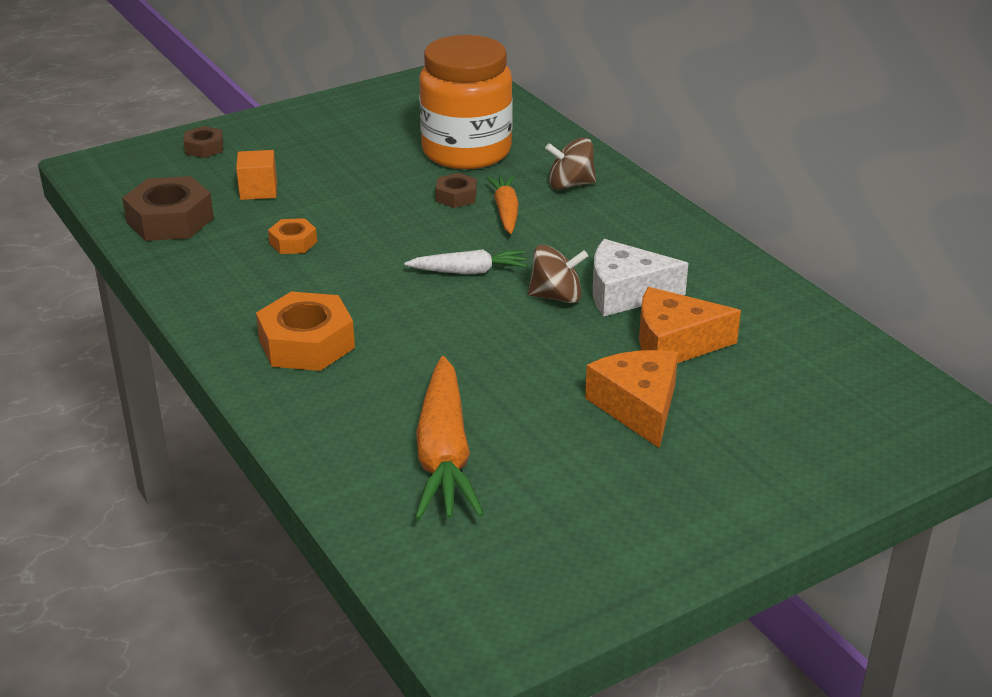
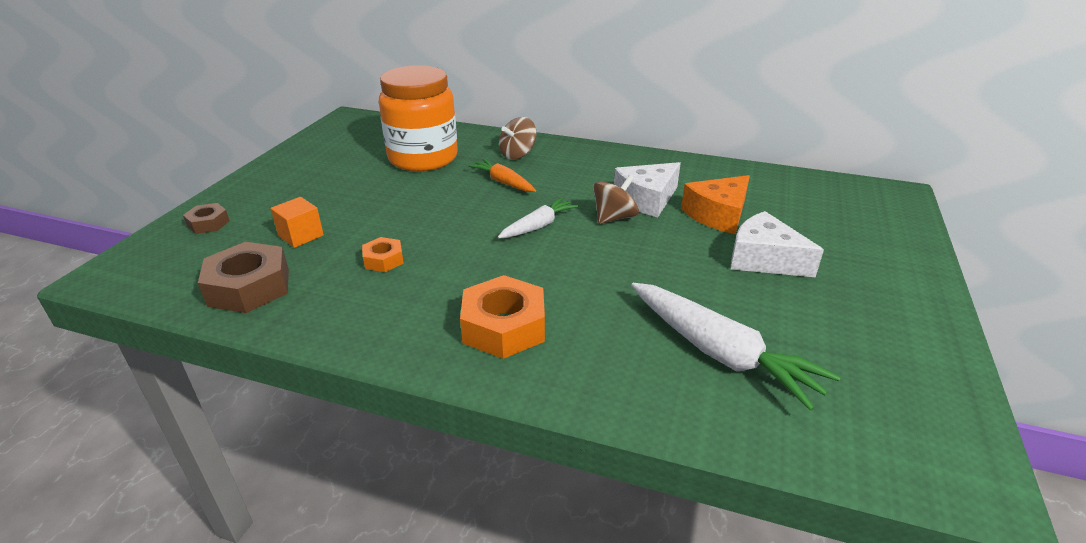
camera: 40 degrees left, 0 degrees up
(444, 454) = (720, 353): orange carrot -> white carrot
(456, 196) = (458, 186): brown nut -> none
(638, 407) = (764, 259): orange cheese -> white cheese

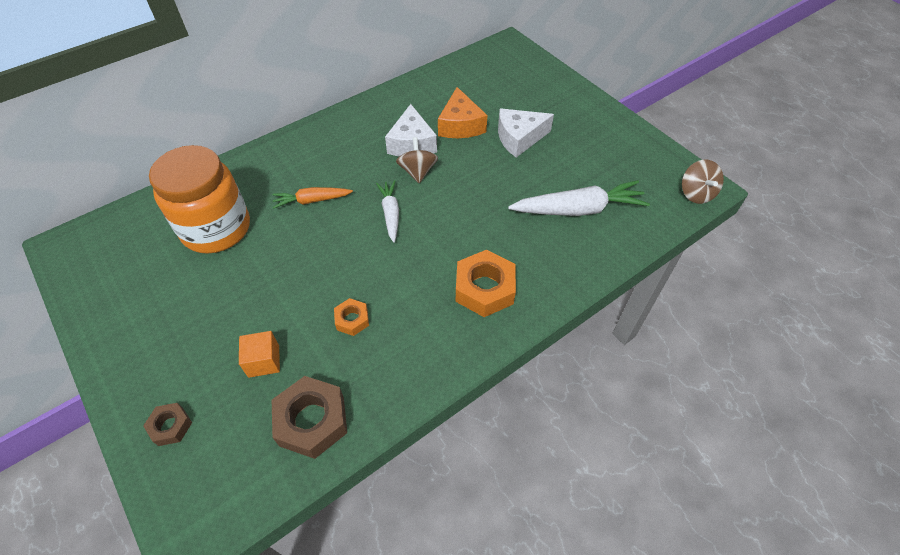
camera: 55 degrees left, 20 degrees up
(517, 154) = (277, 170): brown spinning top -> brown spinning top (696, 193)

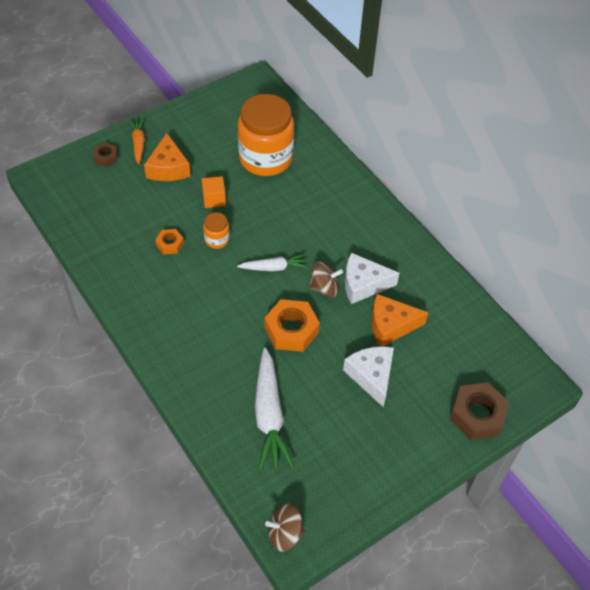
camera: 90 degrees right, 0 degrees up
(212, 336) = (168, 168): none -> orange cheese
(264, 361) = (144, 197): orange cube -> orange cube (214, 199)
(312, 201) = (292, 214): orange carrot -> orange carrot (138, 143)
(312, 421) = (94, 225): brown nut -> brown nut (477, 415)
(347, 270) = (217, 239): none -> orange jar
(484, 289) = (186, 330): orange nut -> orange nut (291, 330)

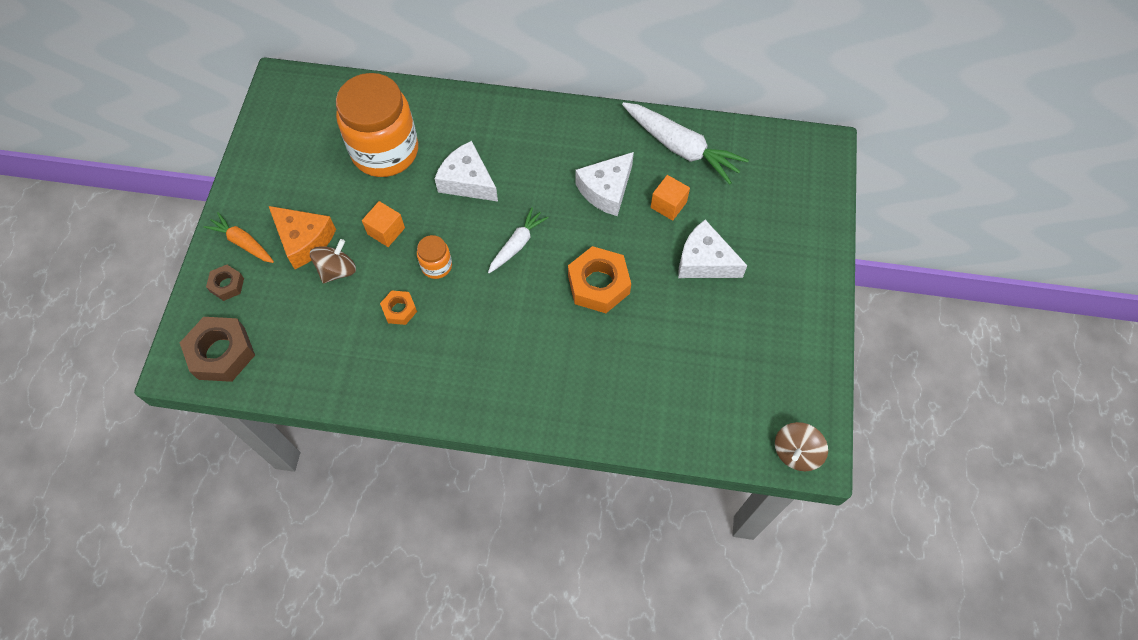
camera: 45 degrees left, 10 degrees up
(269, 415) = (670, 372): white carrot -> white carrot (681, 148)
(290, 211) = (467, 181): none -> white cheese
(324, 288) = (580, 222): brown spinning top -> brown spinning top (337, 270)
(391, 325) = (668, 205): orange cheese -> orange cube
(477, 415) = (811, 216): brown nut -> brown nut (221, 353)

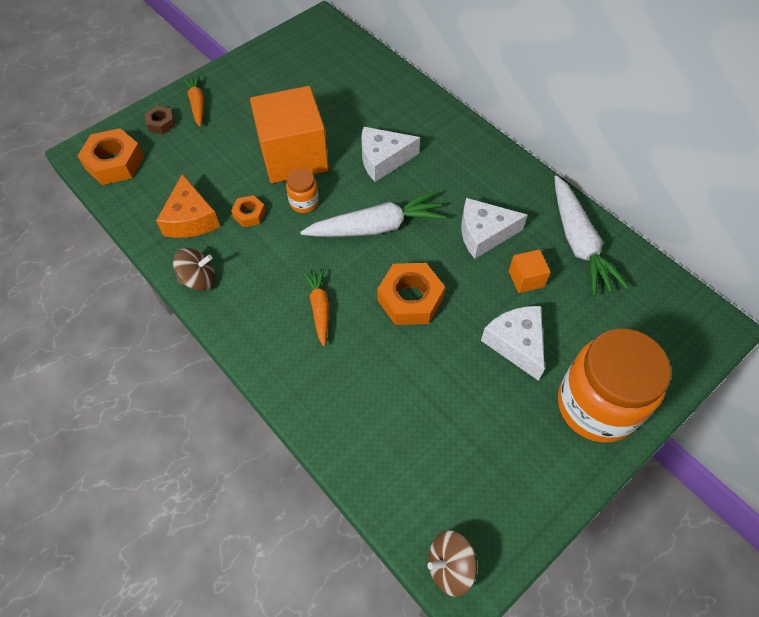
camera: 40 degrees right, 5 degrees down
(221, 353) = (114, 163): brown nut -> orange nut
(304, 240) = (235, 127): orange cheese -> orange cheese (190, 219)
(337, 270) = (236, 160): brown spinning top -> brown spinning top (199, 279)
(385, 151) = (345, 104): orange jar -> orange jar (596, 405)
(386, 231) = (293, 156): orange cube -> orange cube, size x2.36
(467, 181) = (383, 159): white cheese -> white cheese turned 90 degrees counterclockwise
(517, 244) = (376, 227): white carrot -> white carrot, size x1.73
(536, 344) = (319, 308): none -> orange carrot

